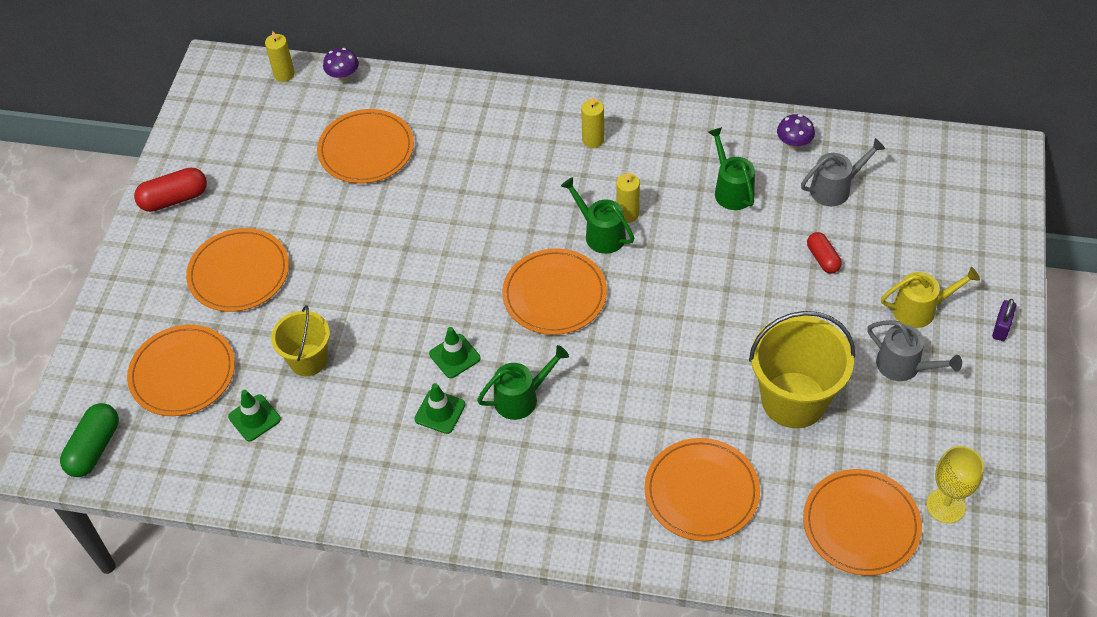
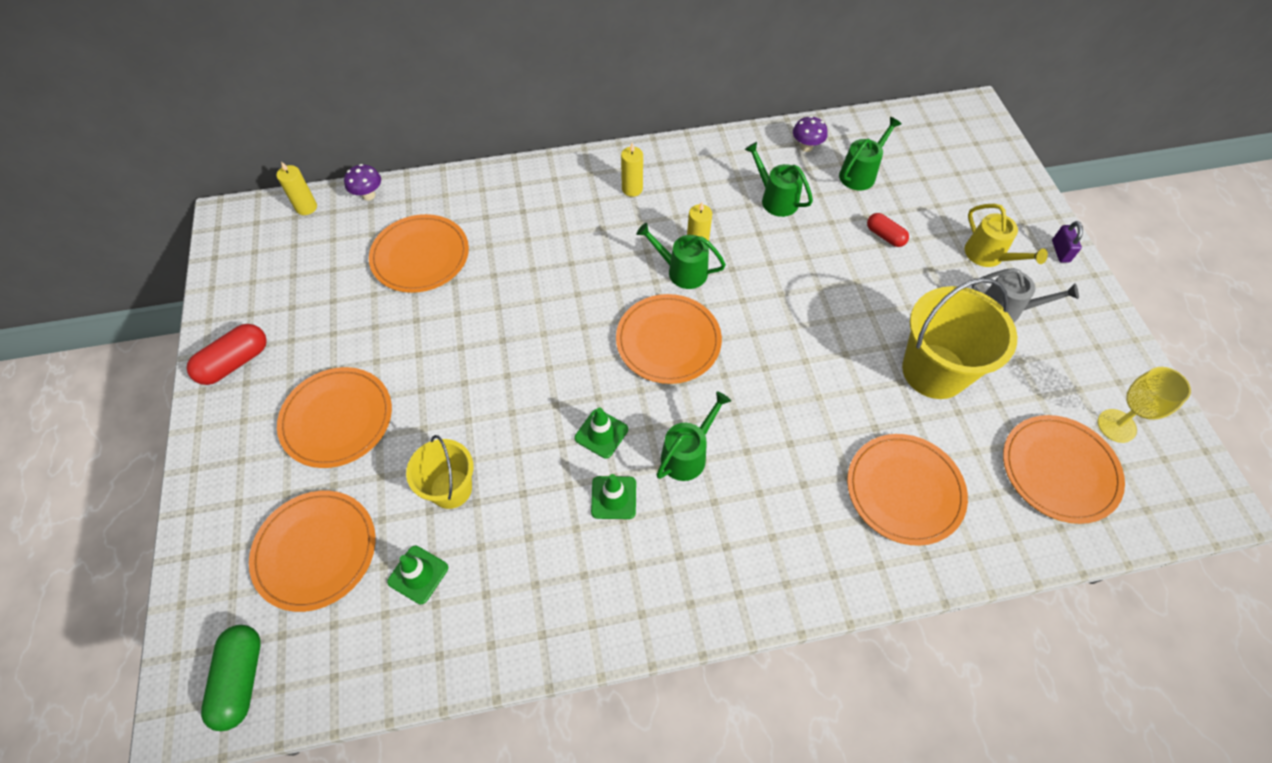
camera: 25 degrees left, 5 degrees up
(835, 188) = (860, 174): grey watering can -> green watering can
(920, 309) = (988, 255): yellow watering can -> yellow watering can turned 90 degrees clockwise

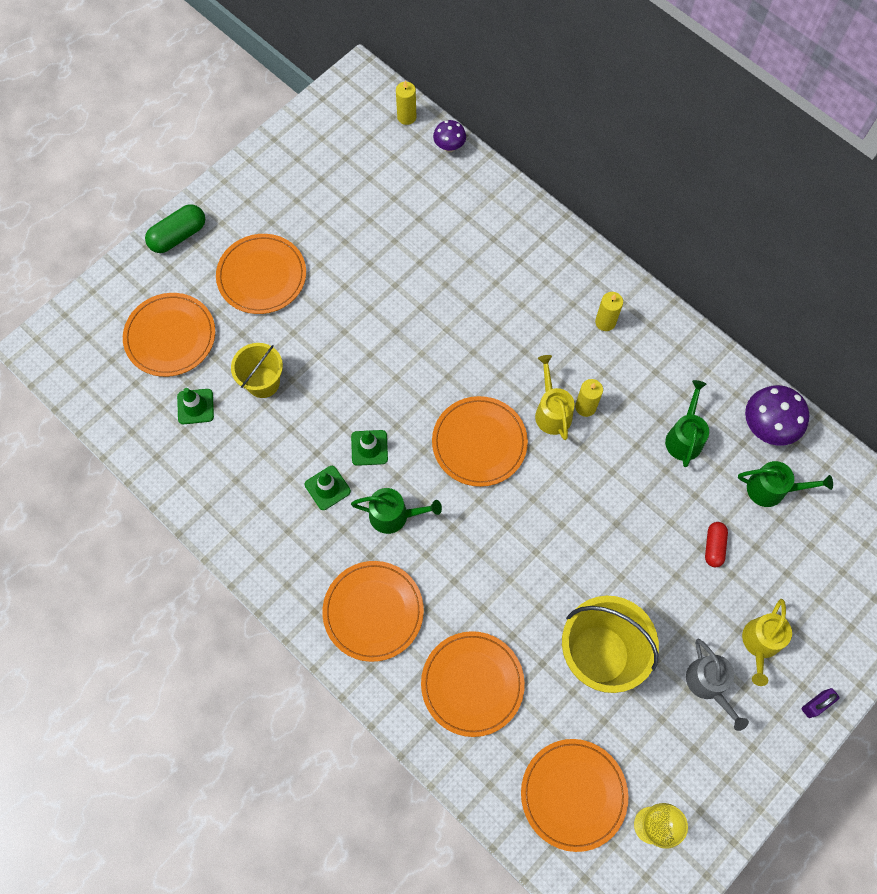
camera: 55 degrees right, 10 degrees up
(235, 362) = (256, 182): red capsule -> none
(241, 679) = (74, 360): green capsule -> green capsule (178, 236)
(420, 256) = (423, 223): orange plate -> orange plate (373, 611)
(682, 271) = (552, 412): green watering can -> yellow watering can
(806, 147) = (766, 427): purple mushroom -> purple mushroom, size x1.69

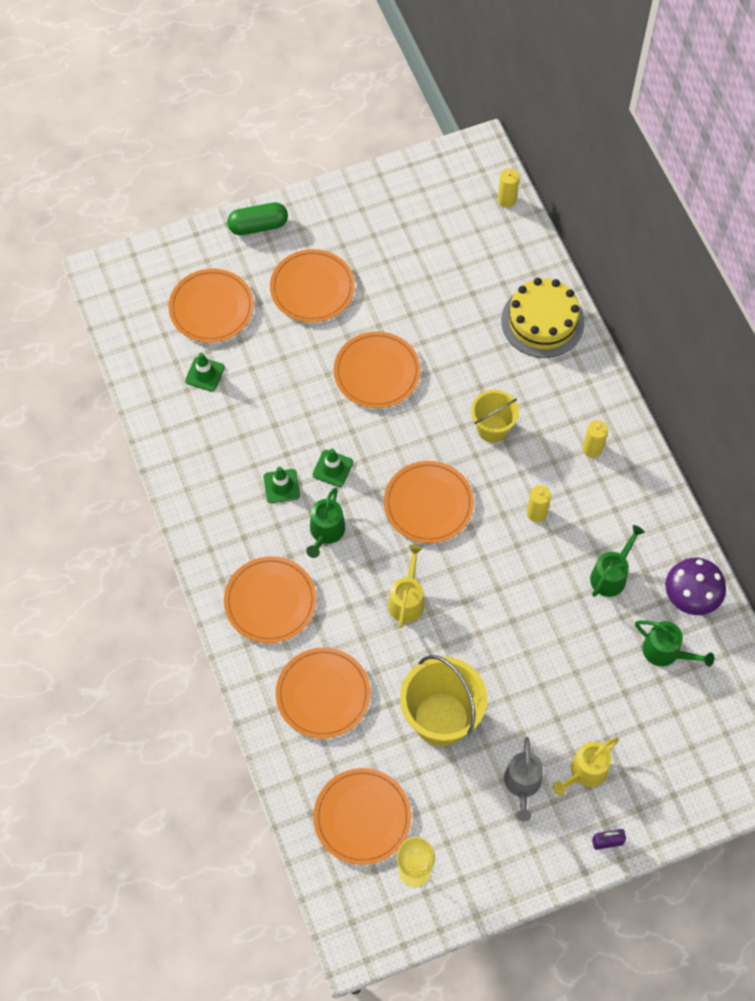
camera: 25 degrees right, 5 degrees down
(263, 382) = (270, 377): yellow bucket -> yellow bucket (492, 428)
(365, 333) = (377, 372): none -> orange plate
(394, 515) = (326, 532): green watering can -> green watering can turned 75 degrees clockwise
(449, 147) = (531, 241): purple mushroom -> none
(497, 219) = (542, 321): none -> yellow cake
(552, 412) = (505, 504): yellow watering can -> yellow watering can (407, 600)
(714, 546) = (588, 676): red capsule -> none

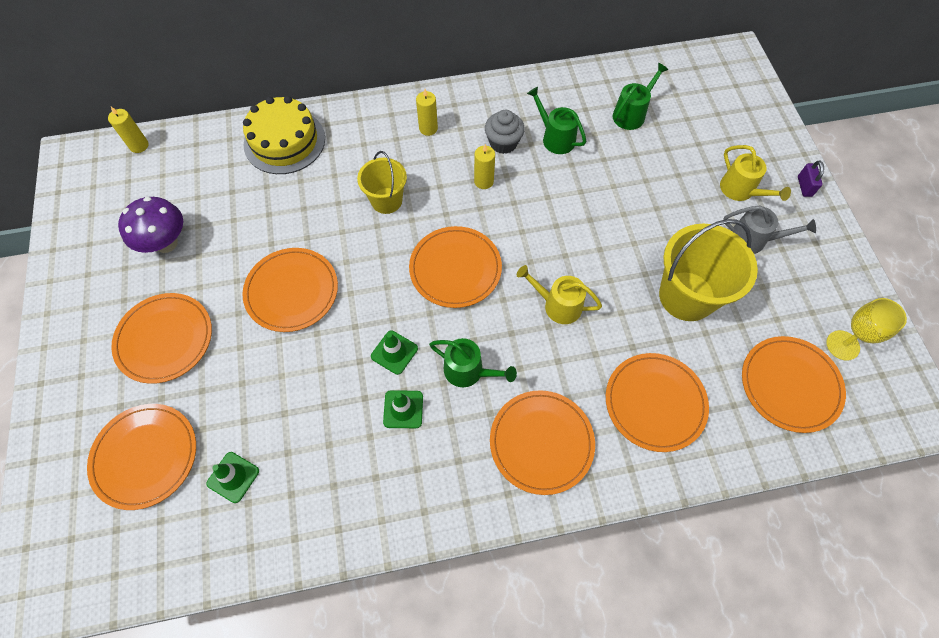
camera: 80 degrees left, 0 degrees up
(258, 226) = (56, 385): green capsule -> none
(591, 524) = (503, 143): none -> grey cupcake
(690, 598) = (584, 89): purple mushroom -> purple mushroom (166, 243)

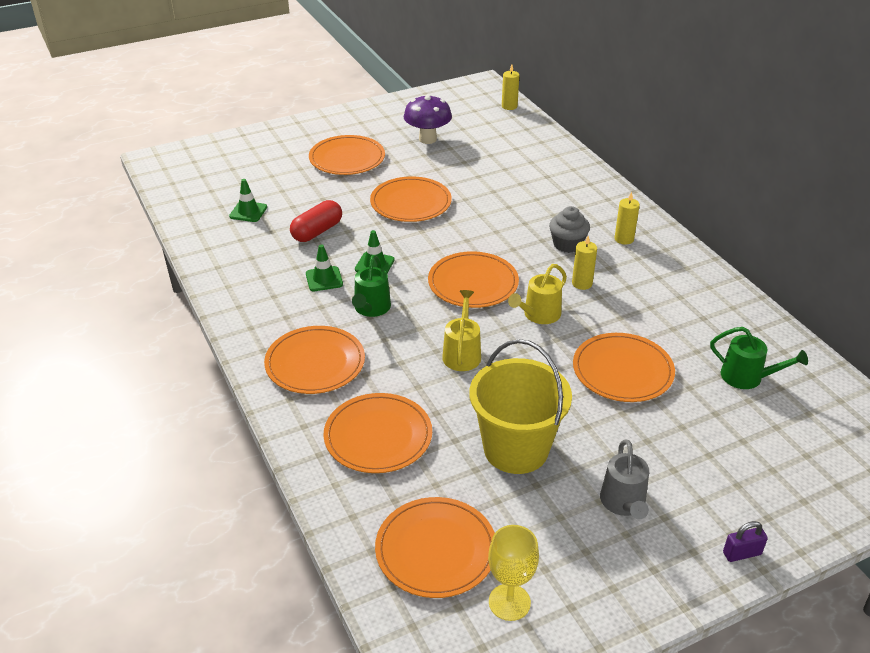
camera: 75 degrees right, 25 degrees down
(145, 456) = (255, 173): orange plate -> orange plate (622, 370)
(284, 141) = (556, 167): yellow cake -> none
(309, 401) = (317, 231): none -> red capsule
(386, 200) = (525, 231): yellow bucket -> none
(503, 143) = (638, 288): grey cupcake -> grey cupcake (567, 244)
(555, 138) = (669, 323): green watering can -> none
(740, 190) = (694, 486): yellow watering can -> yellow watering can (539, 315)

